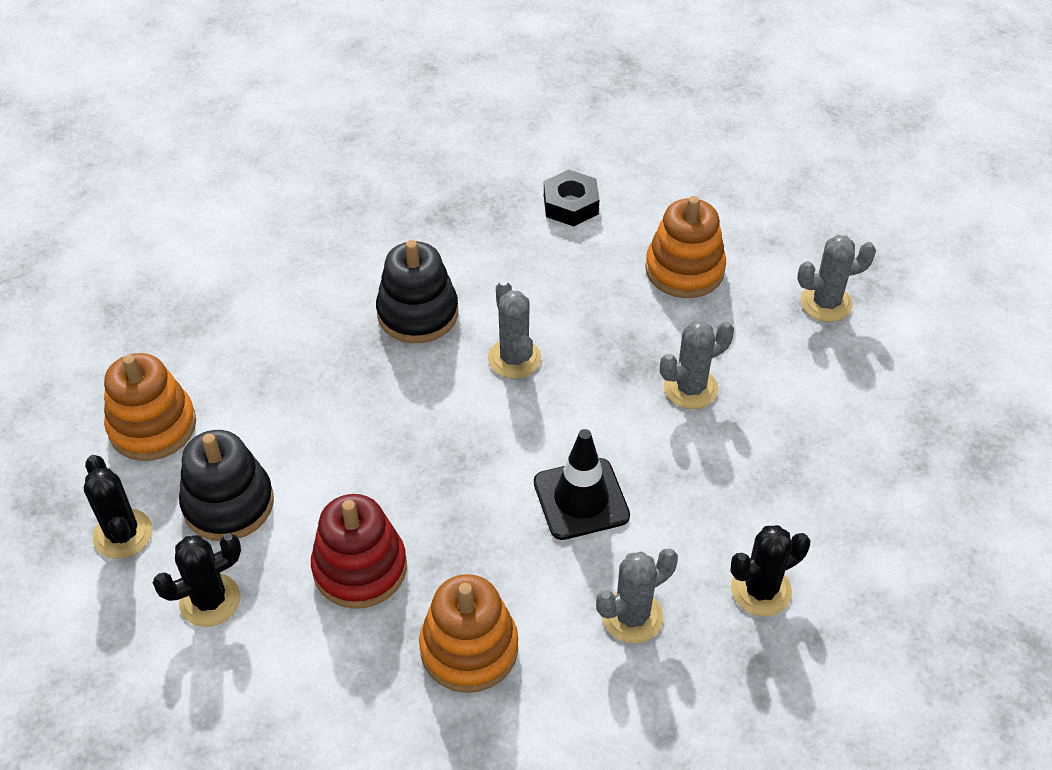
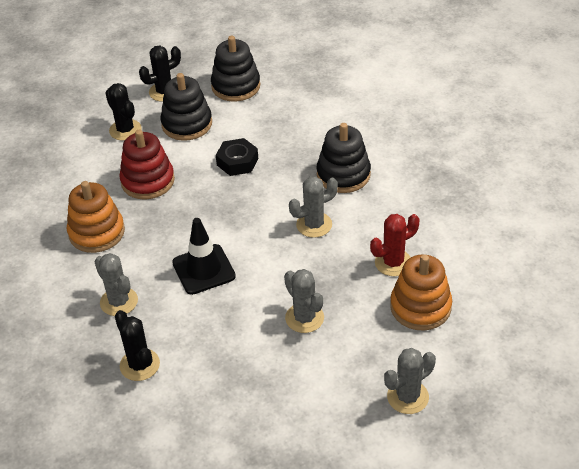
camera: 85 degrees right, 5 degrees down
(152, 426) = (236, 86): orange stacking toy -> black stacking toy
(571, 205) = (469, 237): black nut -> black nut (237, 162)
(603, 284) = (393, 263): none -> red cactus
(826, 303) = (407, 397): grey cactus -> grey cactus turned 75 degrees clockwise

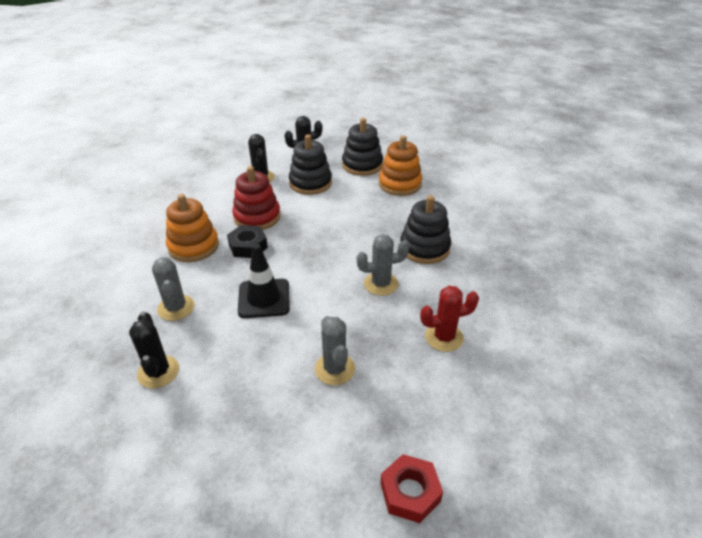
camera: 15 degrees right, 5 degrees down
(237, 162) = (337, 218): black nut -> black nut (248, 246)
(407, 397) = (410, 492): grey cactus -> red nut
(420, 307) = (457, 390): orange stacking toy -> orange stacking toy (400, 184)

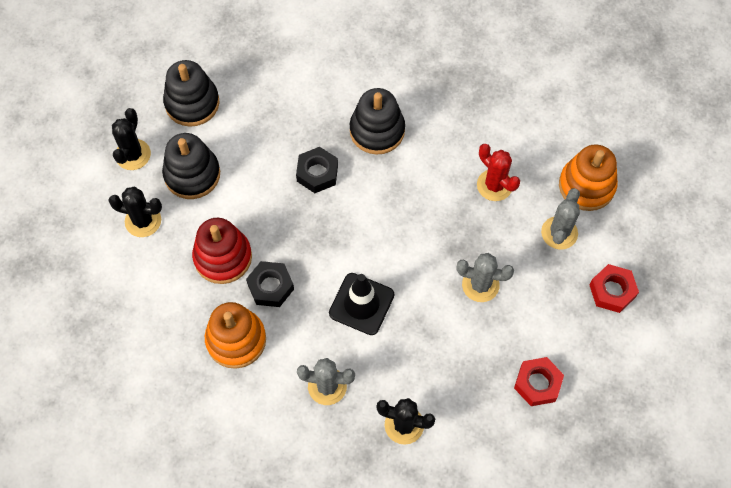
camera: 60 degrees left, 25 degrees up
(252, 465) = (537, 383): none -> red nut
(360, 233) = (317, 173): none -> black nut
(381, 284) = (403, 196): grey cactus -> grey cactus (559, 233)
(400, 184) = (257, 88): orange stacking toy -> orange stacking toy (586, 186)
(444, 337) = (494, 185): red cactus -> red cactus turned 60 degrees counterclockwise

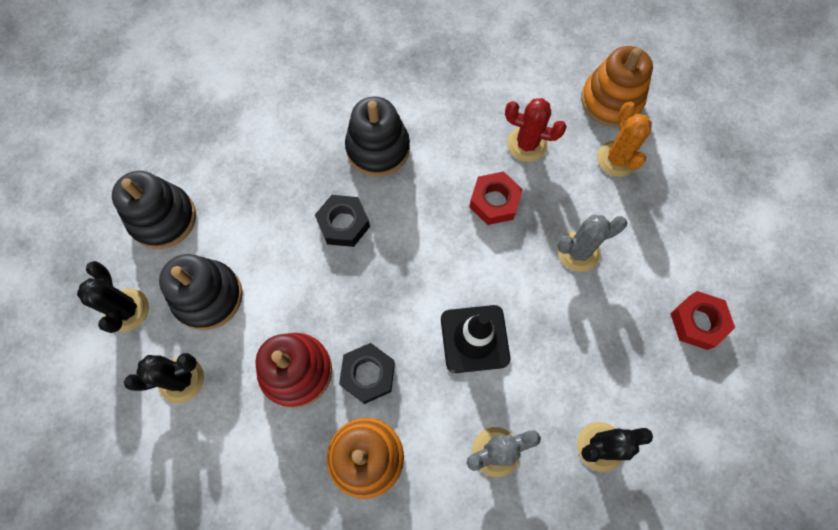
camera: 30 degrees left, 5 degrees up
(559, 233) = (617, 159): grey cactus -> orange cactus
(612, 291) = (702, 189): red nut -> red nut (494, 202)

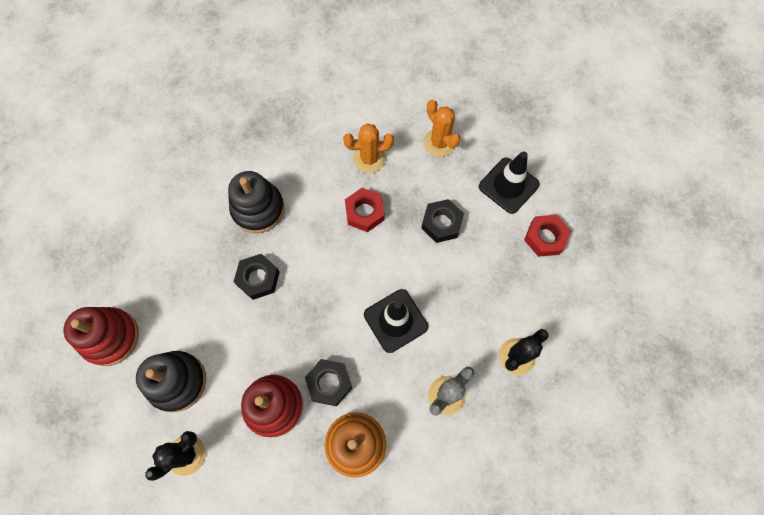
camera: 25 degrees left, 0 degrees up
(127, 310) = (116, 422): black cactus -> none
(163, 218) = (110, 337): black stacking toy -> red stacking toy
(527, 144) = (369, 159): red cactus -> orange cactus
(578, 251) = (441, 223): grey cactus -> black nut
(611, 100) = (416, 100): orange stacking toy -> none
(679, 242) = (508, 185): none -> black traffic cone

